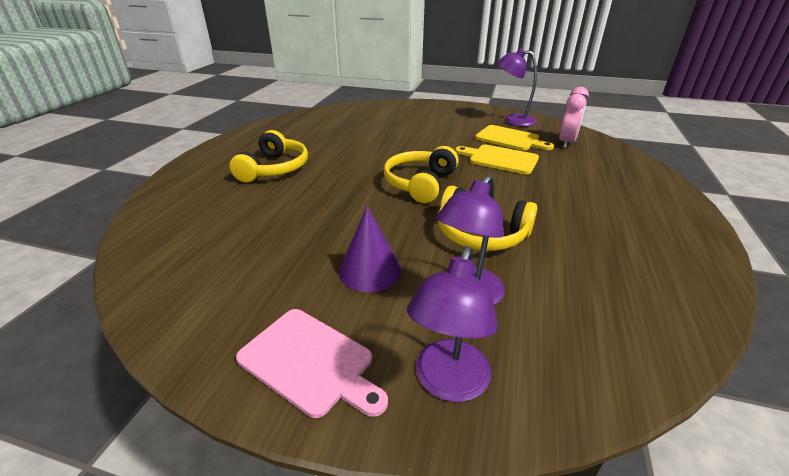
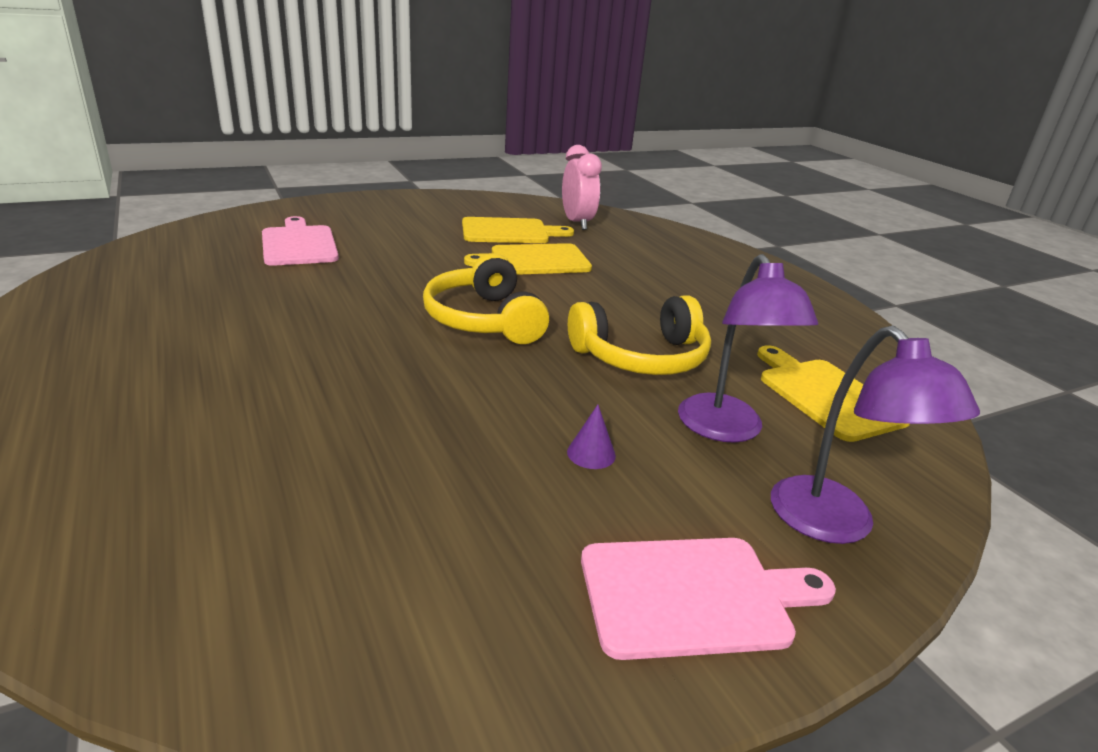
camera: 45 degrees left, 5 degrees down
(274, 168) = (201, 370): yellow headphones -> none
(370, 270) = (591, 453): purple cone -> purple cone, size x0.48
(386, 122) = (299, 244): none -> pink cutting board
(513, 120) = (478, 206): purple lamp -> none
(583, 310) = (826, 395): none -> yellow cutting board

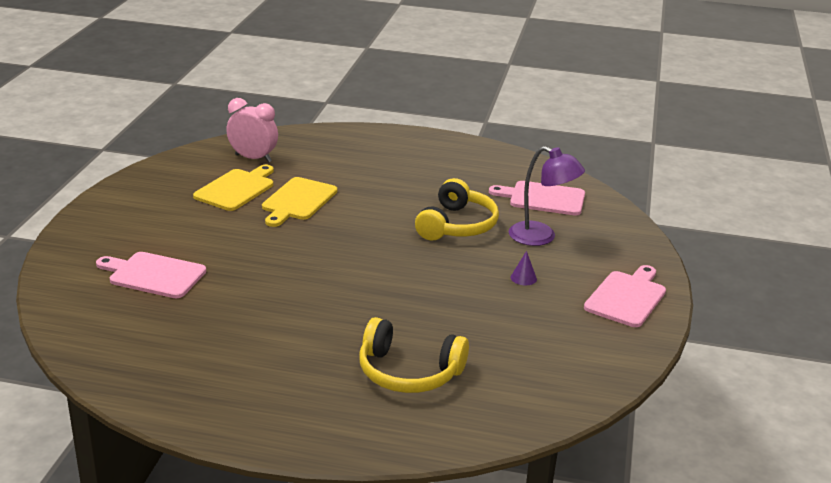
camera: 50 degrees left, 0 degrees up
(484, 319) = (361, 251): yellow headphones -> yellow headphones (409, 372)
(826, 395) = (543, 198): yellow cutting board -> pink cutting board
(835, 525) = (622, 249): purple lamp -> none

